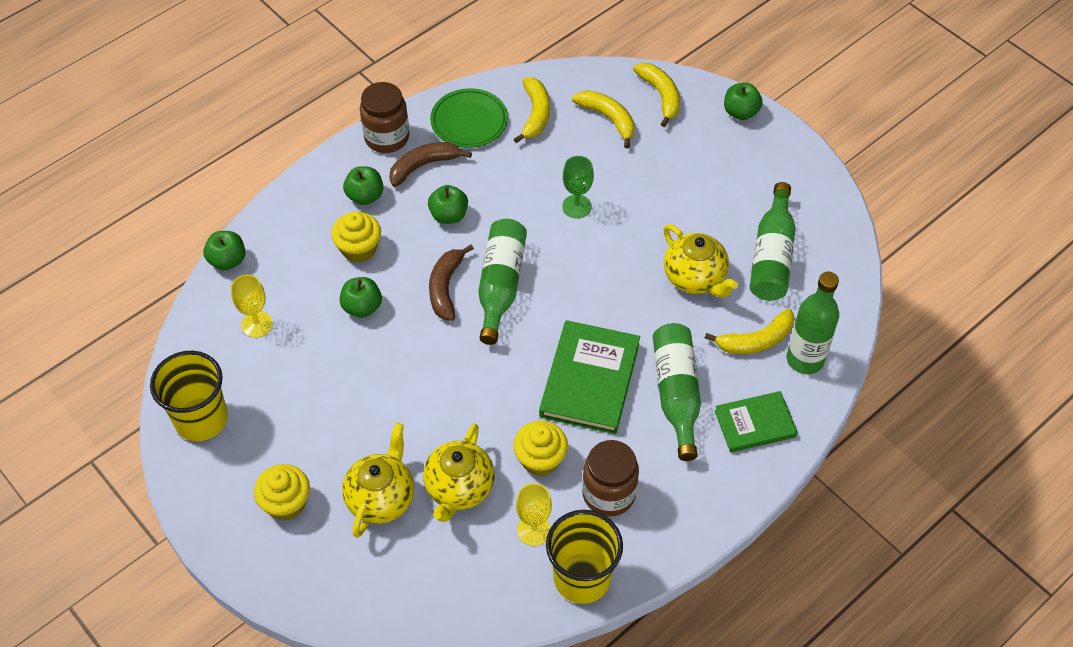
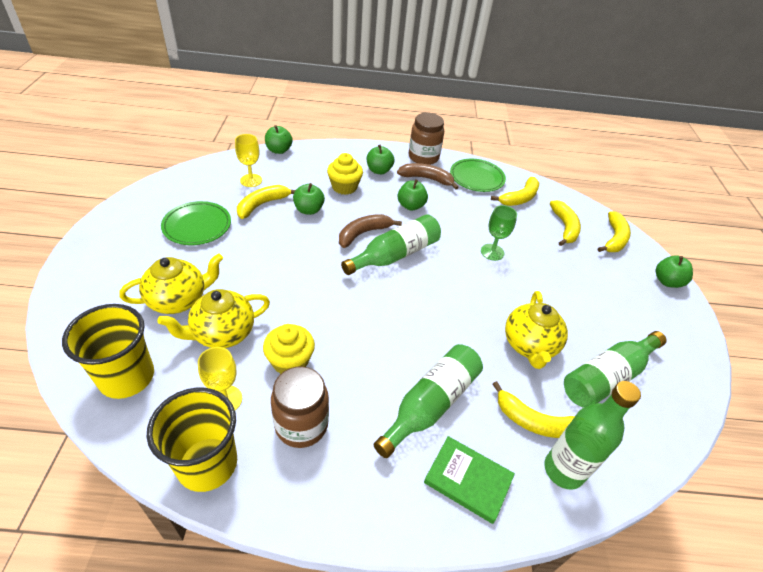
camera: 40 degrees right, 10 degrees down
(201, 419) = (166, 196): yellow cup -> yellow cup (127, 377)
(285, 421) = (197, 226): none -> green plate
(286, 503) = (136, 260): yellow cupcake -> none
(310, 342) = (262, 205): none -> yellow banana
(589, 380) = (382, 344): green book -> none

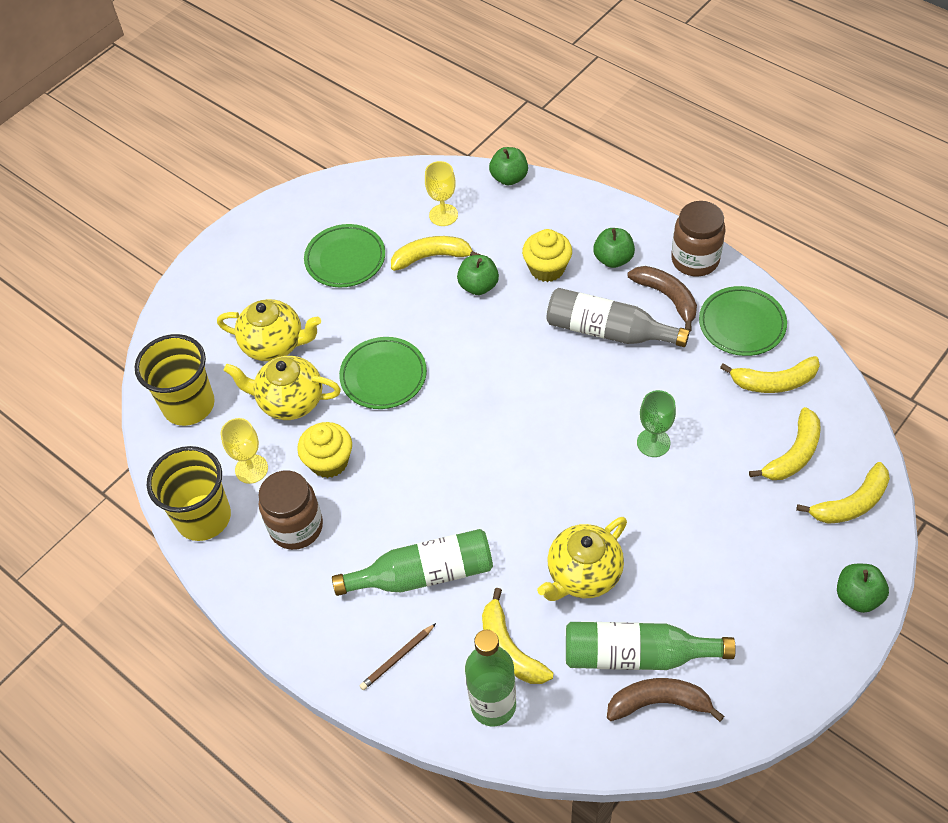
camera: 45 degrees right, 10 degrees up
(286, 286) = (383, 376): none -> green plate
(363, 233) = (516, 346): brown banana -> brown banana (658, 702)
(395, 255) = (529, 392): green bottle -> none
(411, 206) = (608, 331): green apple -> grey bottle
(468, 480) = (397, 658): green book -> brown pencil

